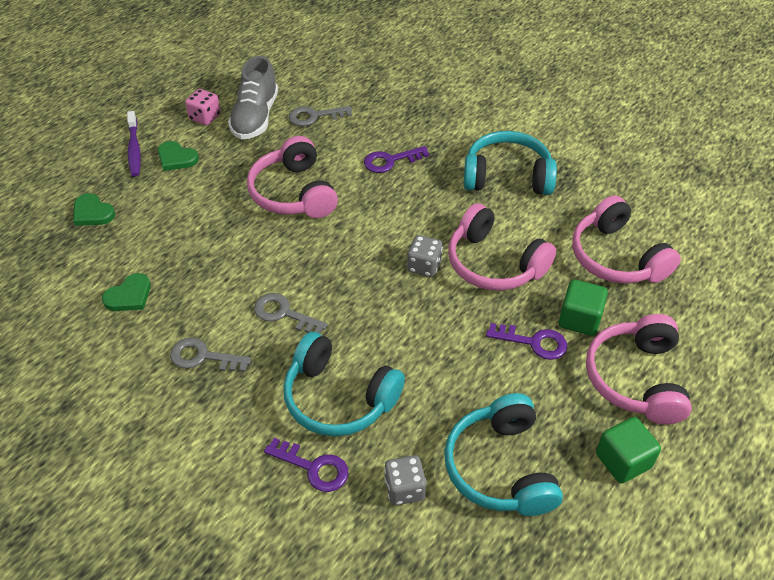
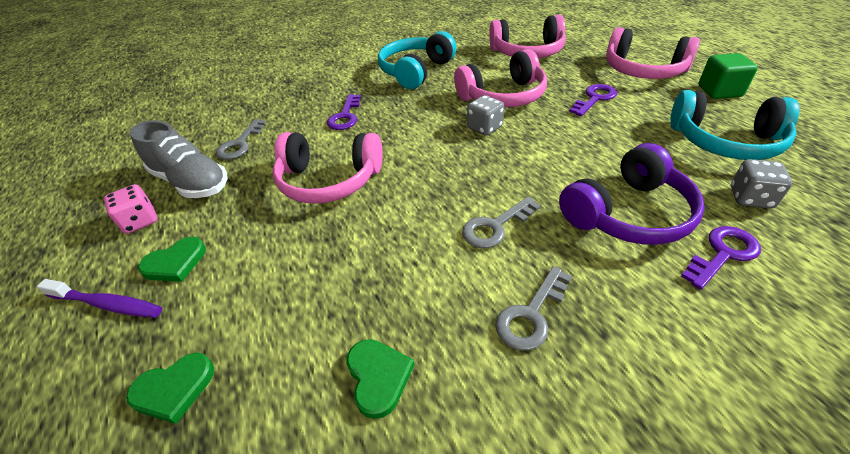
camera: 60 degrees left, 5 degrees down
(339, 397) = (628, 213): turquoise headphones -> purple headphones
(579, 319) = (579, 77): green cube -> none

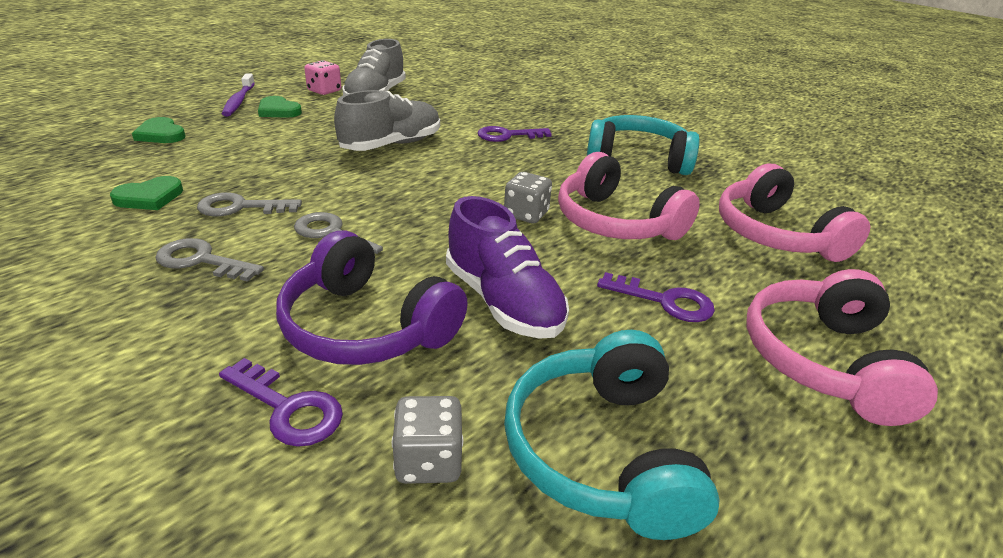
camera: 65 degrees right, 10 degrees down
(240, 144) = (436, 101): grey key -> grey key (240, 207)
(329, 180) = (391, 145): pink headphones -> grey shoe
(596, 153) = (503, 301): none -> purple shoe
(719, 91) = (819, 470): green cube -> none

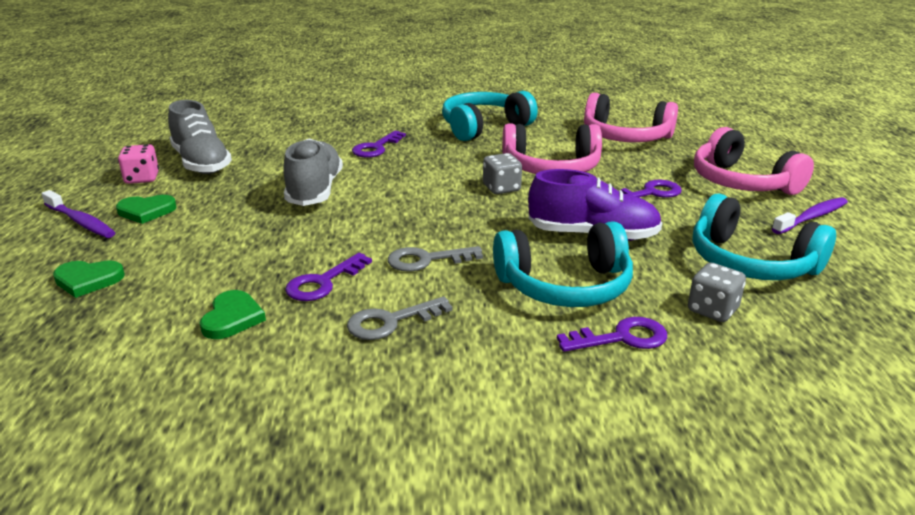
camera: 45 degrees left, 5 degrees down
(240, 207) = (323, 282): grey key -> purple key
(367, 326) = (565, 286): purple headphones -> turquoise headphones
(835, 468) = (811, 217): none -> purple toothbrush

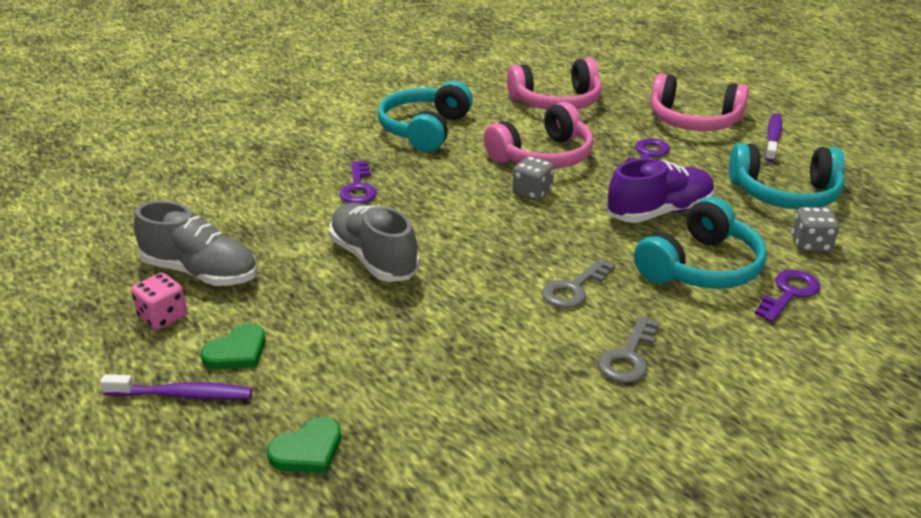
camera: 35 degrees left, 5 degrees up
(232, 318) = (504, 417): green heart -> none
(323, 282) = (525, 347): purple key -> none

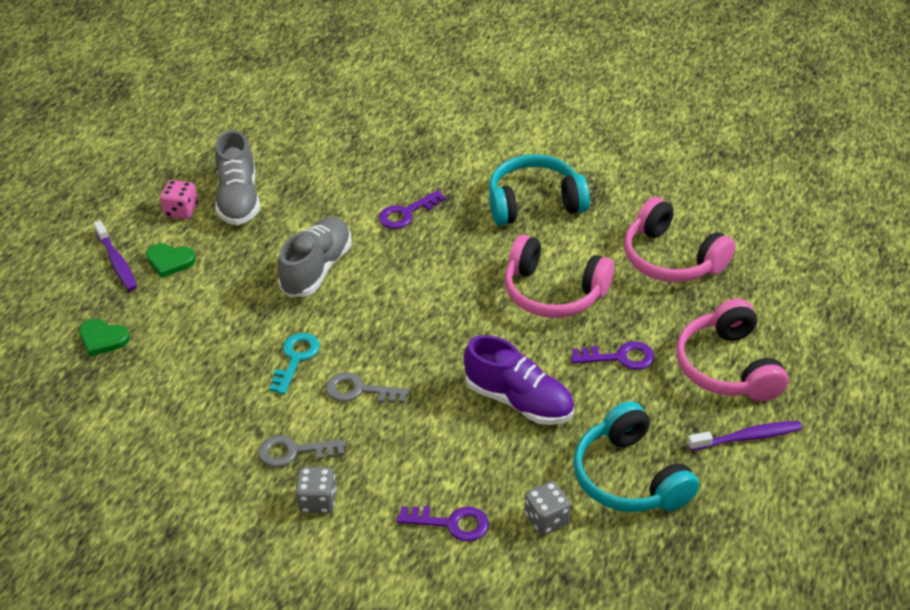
camera: 60 degrees right, 10 degrees up
(492, 312) = (296, 359): none -> turquoise key
(532, 192) = (484, 311): grey dice -> grey dice (318, 501)
(700, 267) = (449, 455): turquoise headphones -> none

